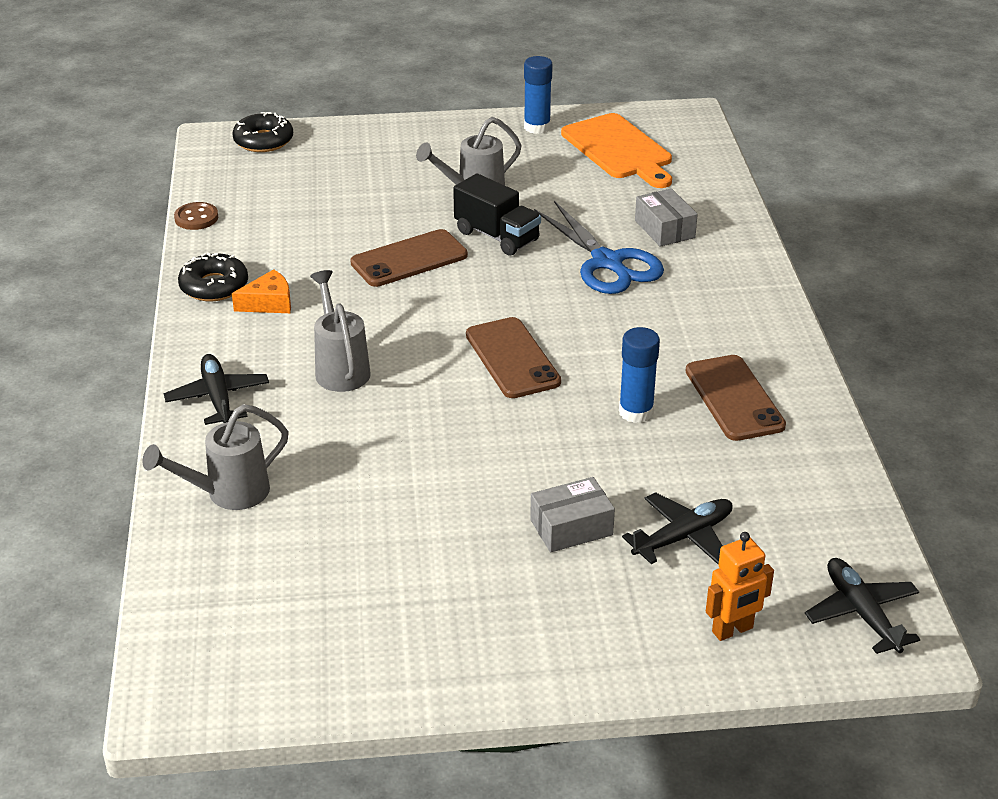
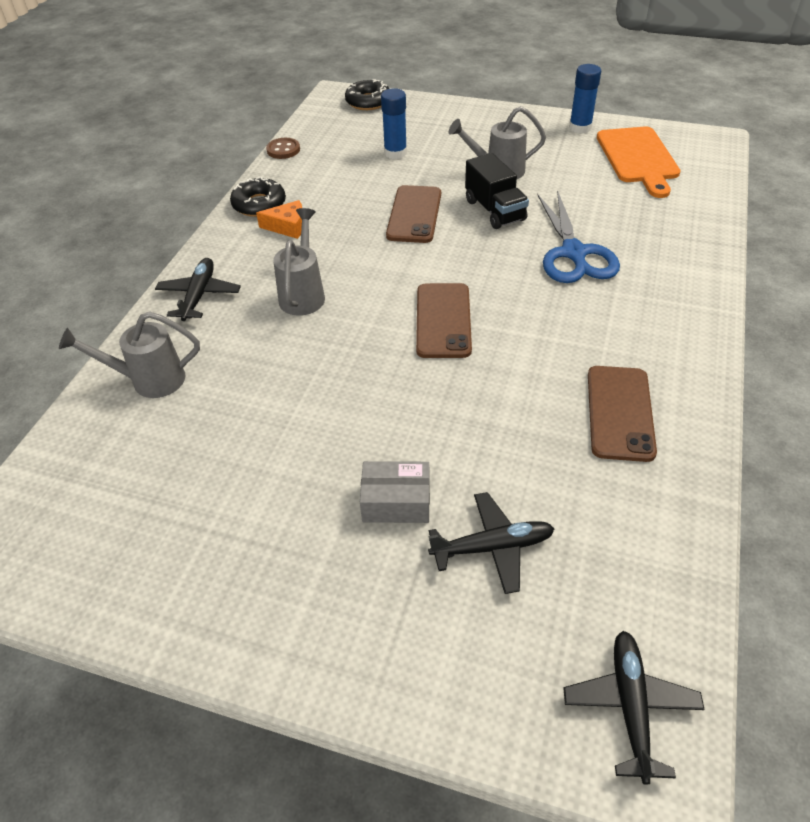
camera: 25 degrees right, 10 degrees up
(409, 259) = (414, 214): brown phone -> brown phone turned 75 degrees counterclockwise
(636, 412) = (520, 401): blue glue stick -> blue glue stick (395, 153)
(664, 229) = (640, 234): grey box -> none
(732, 630) = (483, 675): orange robot -> none

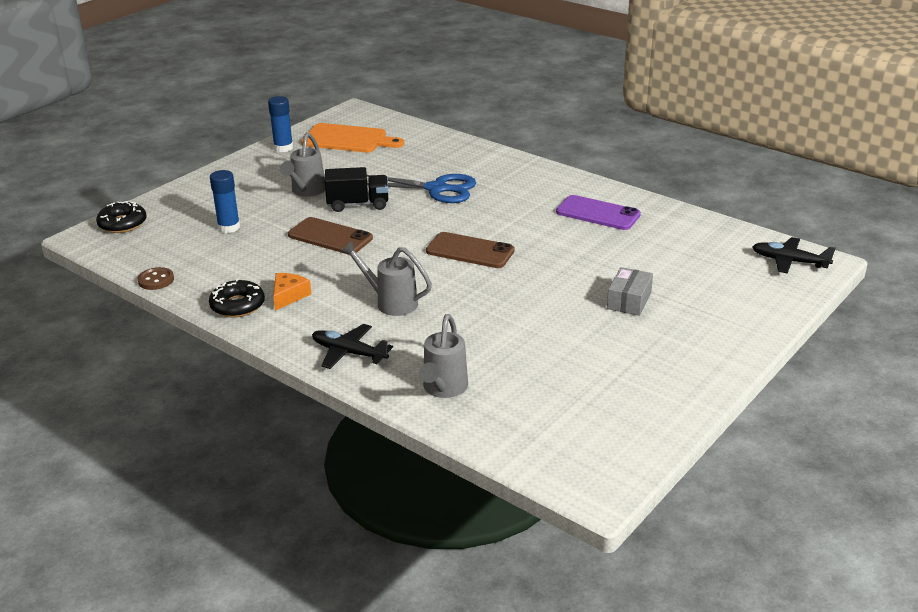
camera: 70 degrees left, 15 degrees down
(492, 547) = (678, 276): black plane -> none
(619, 413) = (598, 213): brown phone -> purple phone

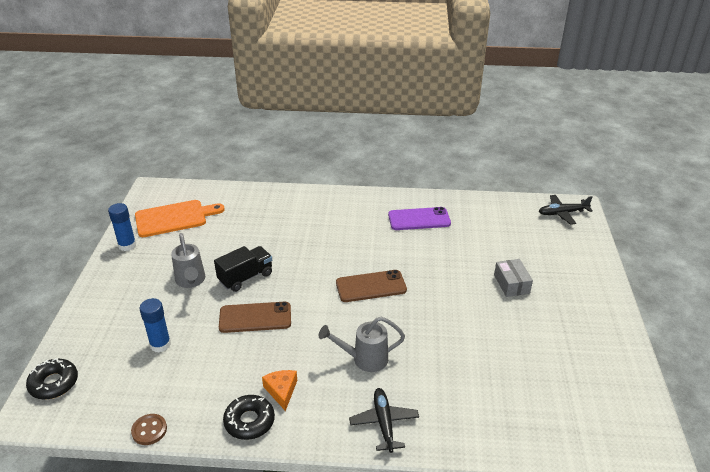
camera: 35 degrees left, 5 degrees up
(349, 353) = (384, 423): black plane -> black plane turned 90 degrees clockwise
(437, 189) = (290, 240): blue scissors -> none
(443, 389) = (481, 421): grey watering can -> none

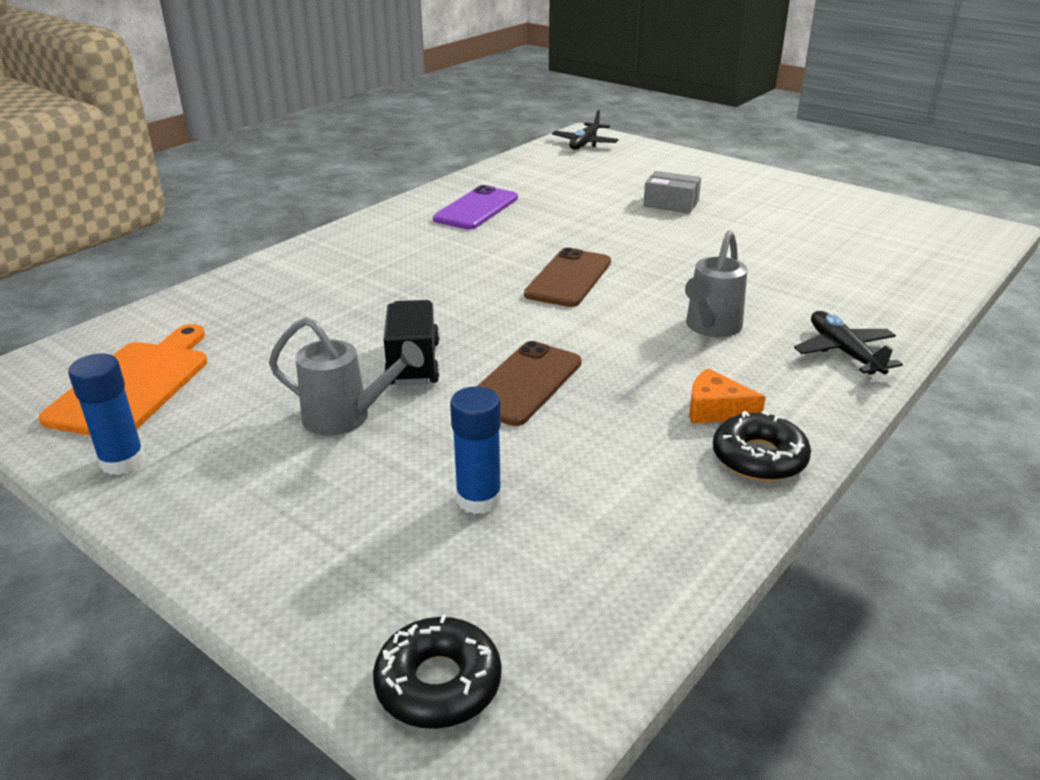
camera: 55 degrees left, 5 degrees down
(149, 430) = (697, 574): brown button -> none
(384, 423) = (844, 352): black plane -> black plane turned 45 degrees clockwise

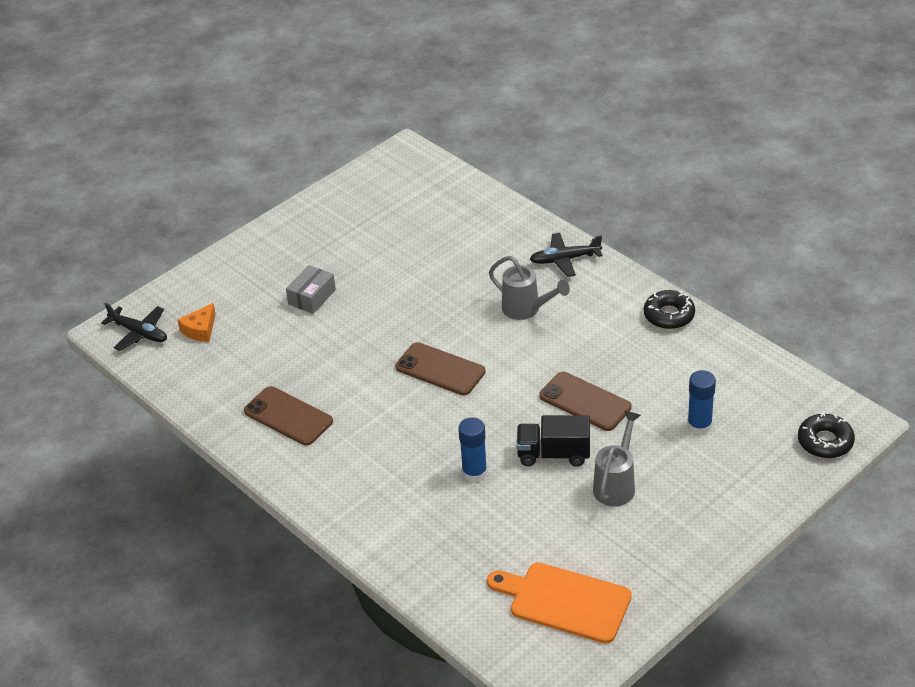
camera: 80 degrees left, 10 degrees up
(122, 461) = (656, 588): blue glue stick -> blue glue stick (474, 473)
(476, 209) = (288, 416): purple phone -> brown phone
(716, 410) = (622, 323): orange cheese -> orange cheese (200, 330)

